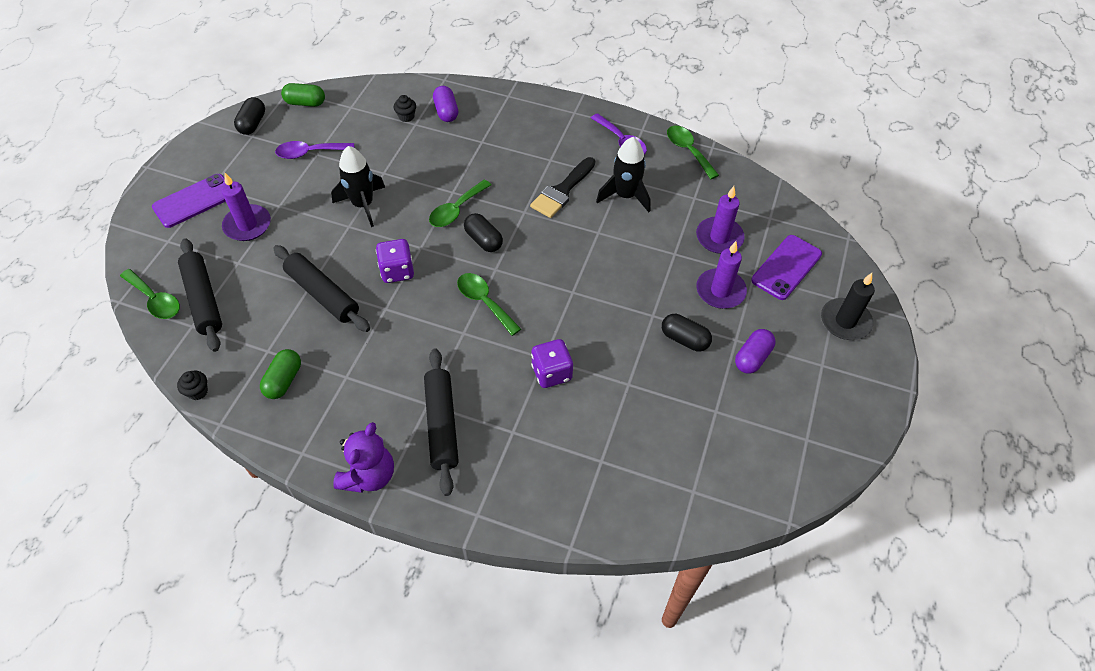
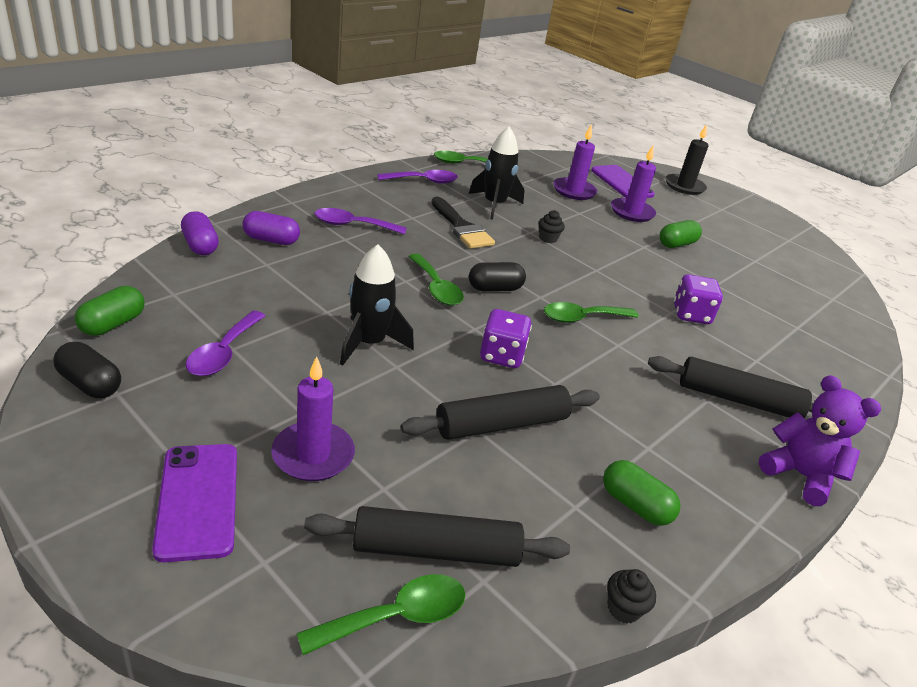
camera: 70 degrees left, 20 degrees down
(406, 117) = (246, 264): black cupcake -> black cupcake (548, 238)
(504, 136) = (352, 225): none -> purple spoon
(684, 339) = (676, 244): black capsule -> green capsule
(752, 358) = (706, 228): purple capsule -> purple capsule (200, 245)

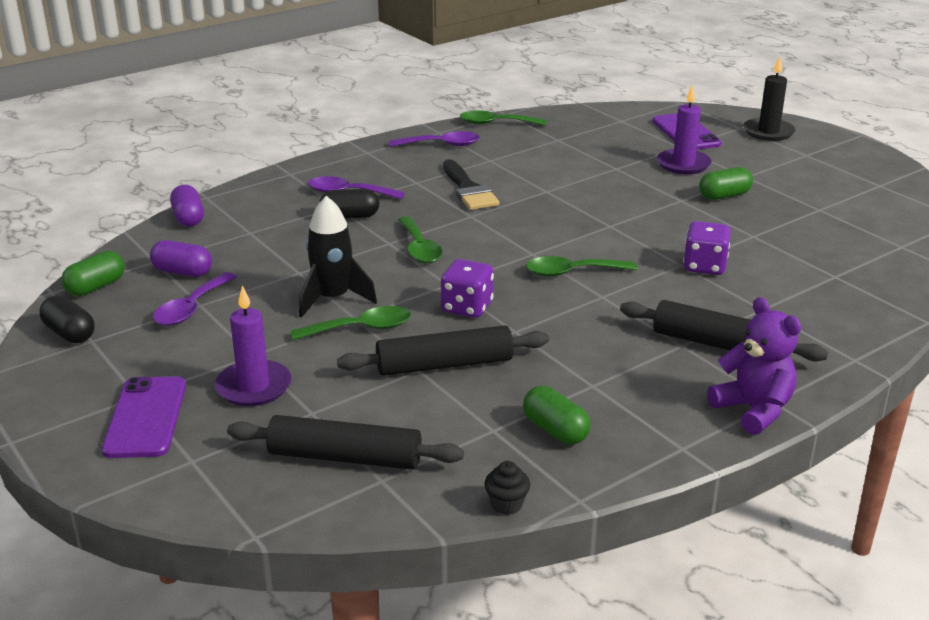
camera: 15 degrees right, 5 degrees down
(271, 240) = (259, 210): purple capsule -> purple capsule (182, 272)
(396, 616) = (294, 500): green spoon -> green spoon (361, 328)
(494, 205) = (515, 165): black rocket -> none
(494, 288) = (483, 247): black capsule -> black capsule (350, 216)
(548, 238) = (565, 196): black cupcake -> none
(574, 191) = (619, 145): purple candle -> none

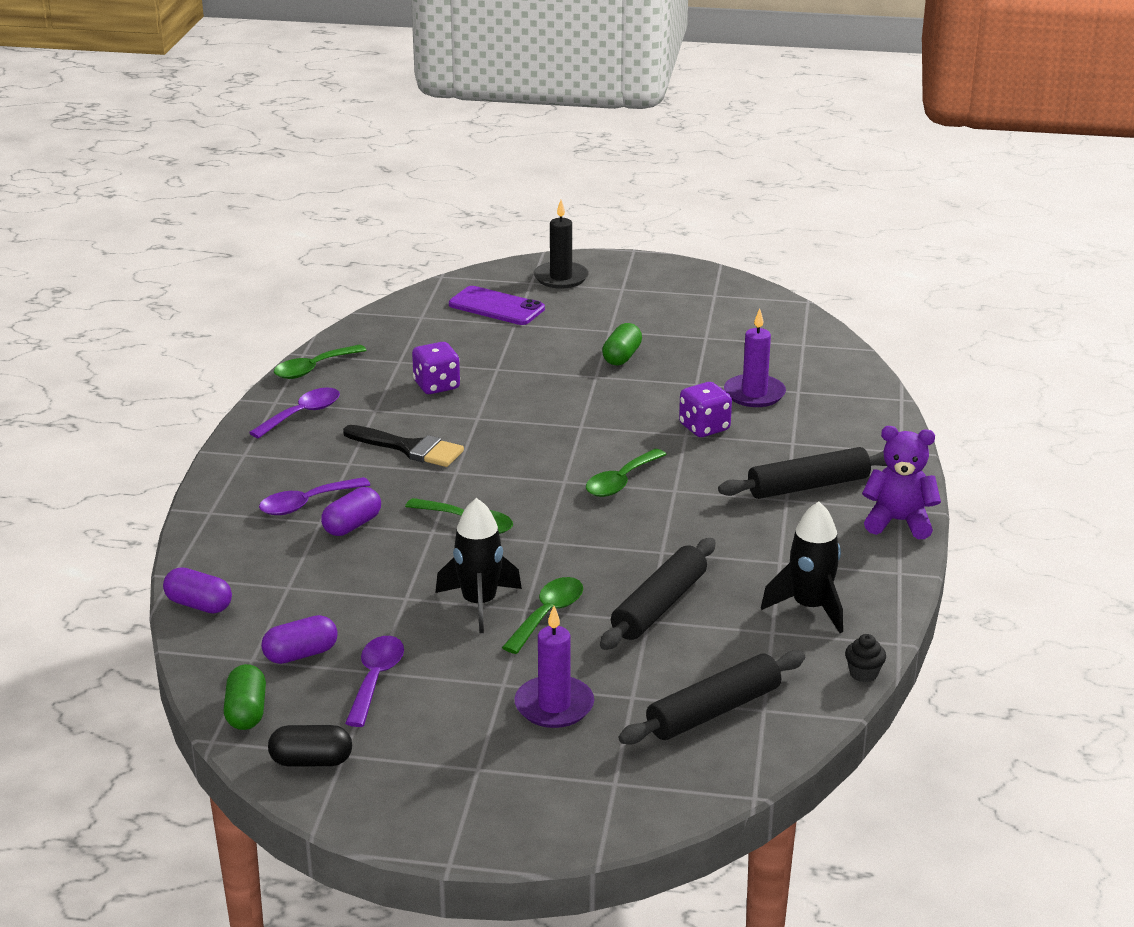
camera: 45 degrees left, 0 degrees up
(146, 417) = (518, 778): purple phone -> none
(191, 308) = (375, 679): purple spoon -> purple spoon turned 150 degrees counterclockwise
(350, 216) = (352, 525): black capsule -> purple capsule
(467, 307) = (595, 553): purple dice -> purple dice (436, 386)
(555, 430) = (810, 607): green capsule -> black rocket
(683, 164) = (545, 340): purple candle -> purple candle (754, 394)

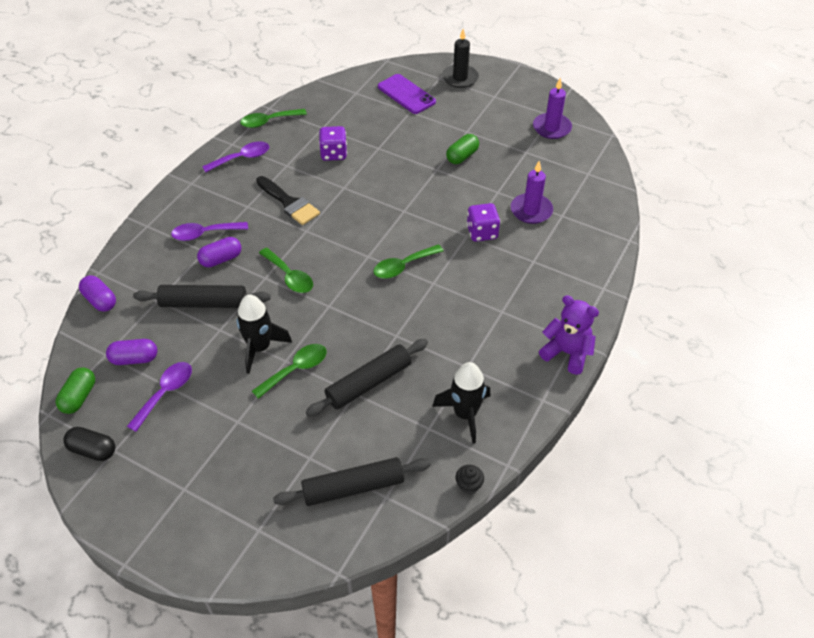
camera: 20 degrees right, 20 degrees up
(554, 706) = (257, 450): purple candle -> purple candle (551, 128)
(808, 486) = (523, 303): black rolling pin -> black rolling pin (204, 303)

